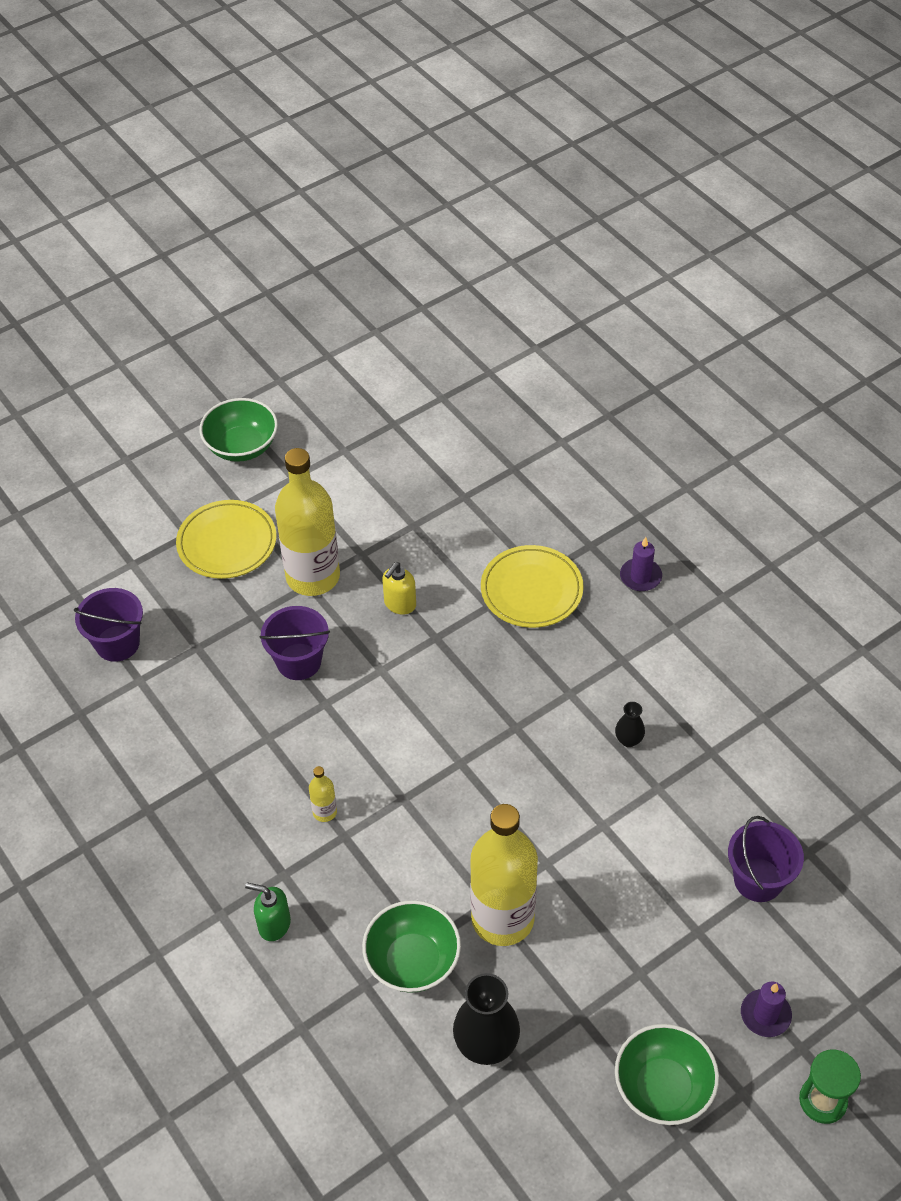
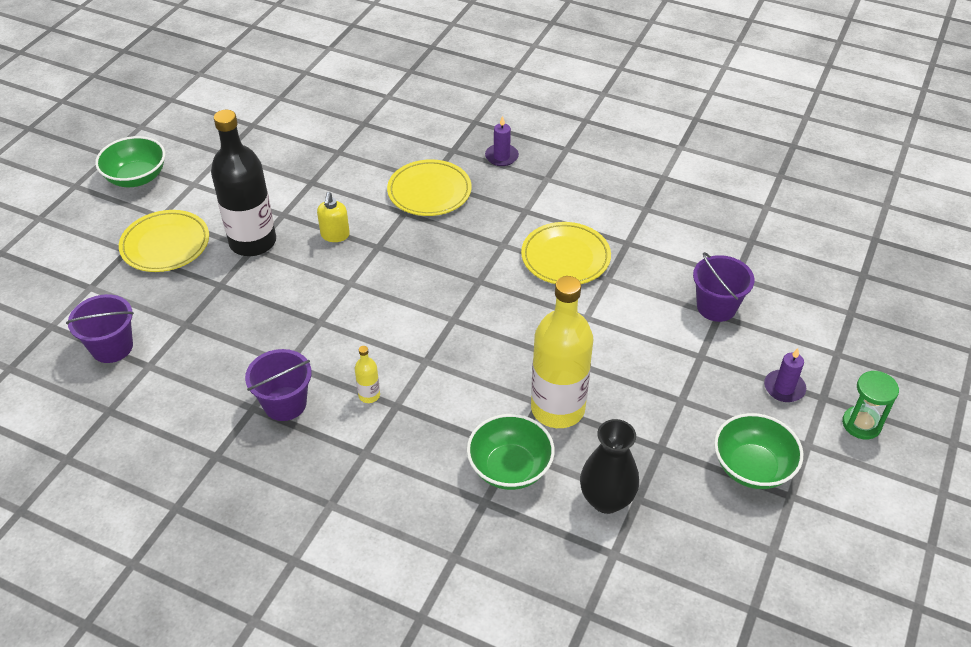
camera: 30 degrees left, 5 degrees down
(274, 924) = (380, 492): green soap dispenser -> none
(299, 661) = (279, 302): purple bucket -> purple bucket (285, 403)
(313, 576) = (253, 242): yellow bottle -> black bottle
(628, 740) = (565, 257): black vase -> yellow plate

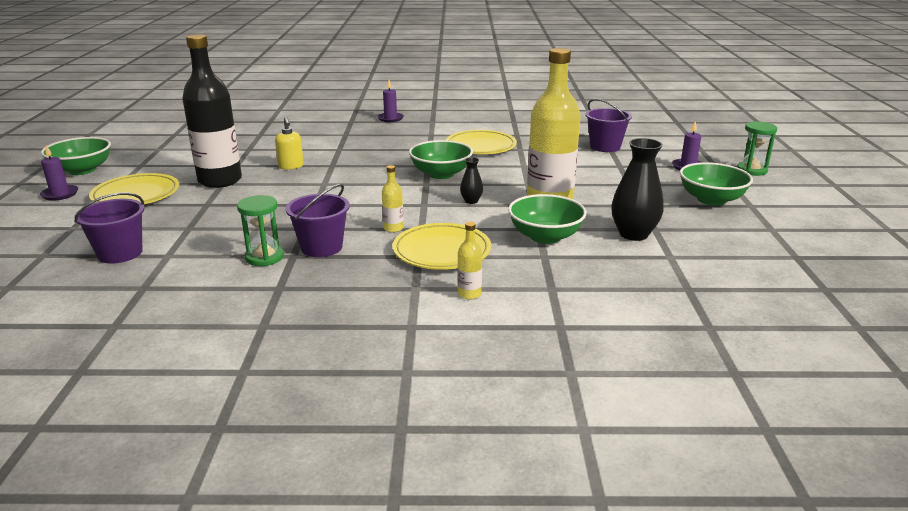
camera: 25 degrees left, 20 degrees down
(101, 220) = (60, 194): none -> purple candle
(227, 401) = (264, 257): none -> green hourglass
(372, 534) = (469, 294): none -> yellow bottle
(429, 192) = (350, 138): yellow plate -> yellow plate (442, 251)
(478, 372) = (471, 201): none -> black vase
(481, 304) = (441, 174): none -> green bowl

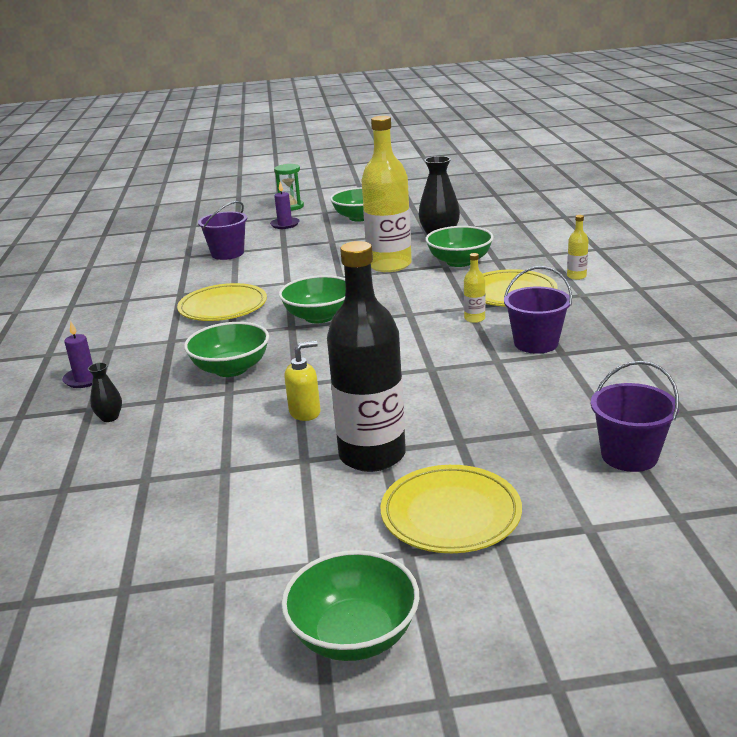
camera: 95 degrees left, 0 degrees up
(60, 194) = (478, 605): purple candle -> none
(264, 257) = (576, 366): green hourglass -> none
(372, 149) = (231, 369): none -> green bowl
(471, 201) = (393, 294): black vase -> black vase (110, 417)

